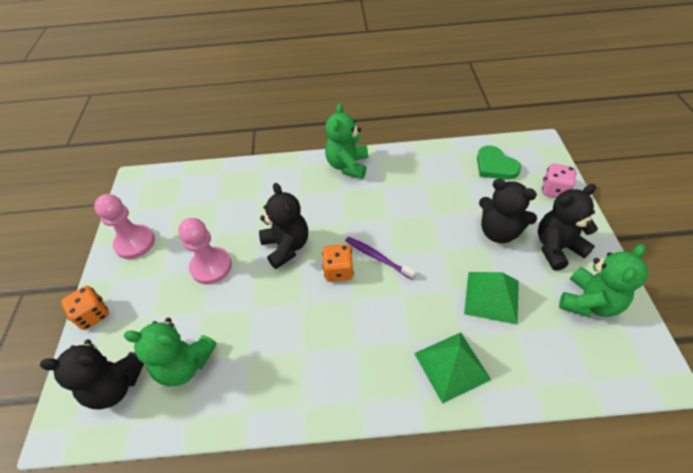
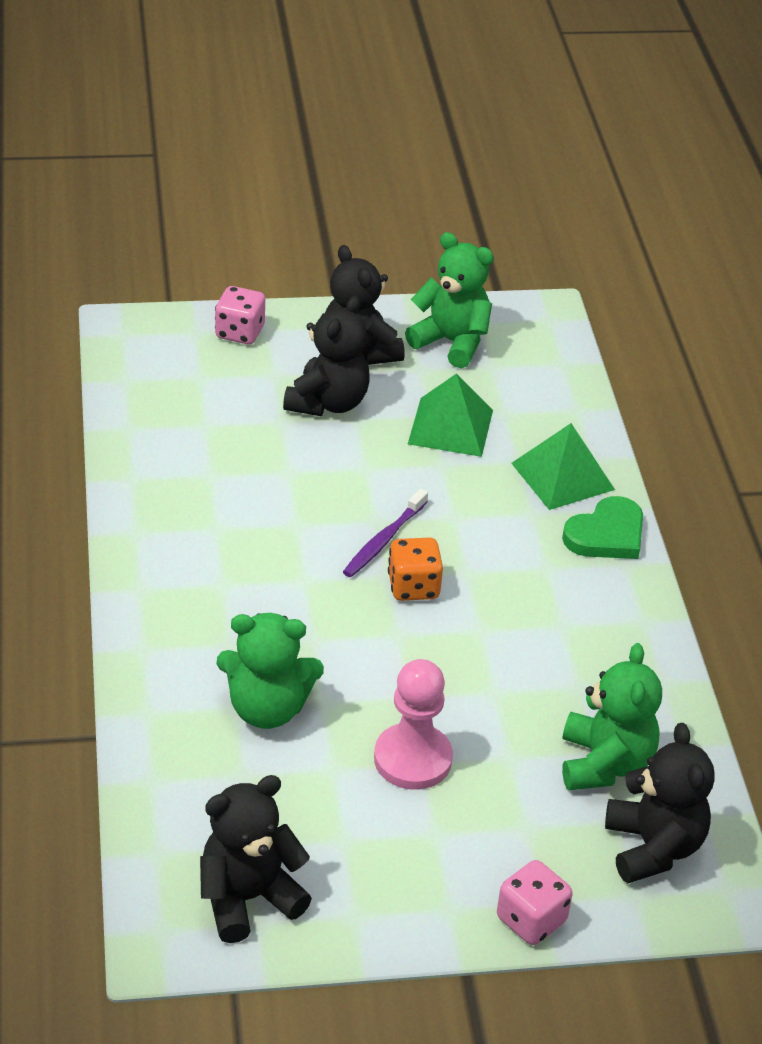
camera: 100 degrees left, 10 degrees down
(93, 315) = (531, 920): orange dice -> pink dice
(135, 243) = (358, 896): pink pawn -> none
(286, 246) = (363, 656): black teddy bear -> black teddy bear (248, 898)
(347, 166) = (153, 575): green teddy bear -> green teddy bear (267, 709)
(495, 166) = (175, 386): green heart -> green heart (606, 534)

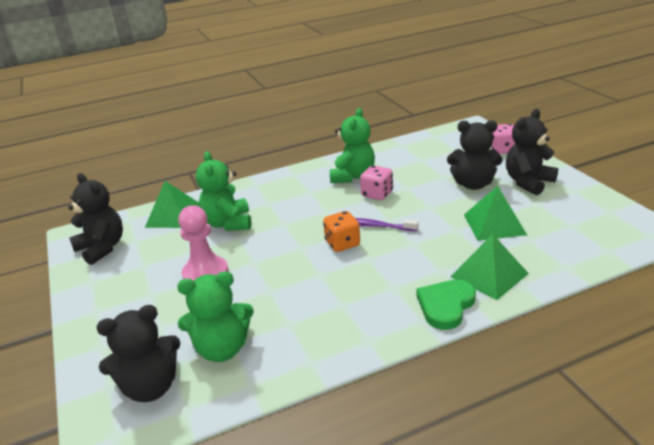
camera: 80 degrees right, 10 degrees down
(187, 782) = (173, 215): none -> green pyramid
(451, 342) = (575, 207): green teddy bear -> green teddy bear (353, 176)
(531, 920) = (87, 344): pink dice -> pink dice (377, 194)
(606, 534) = (445, 306): green heart -> green heart turned 90 degrees clockwise

